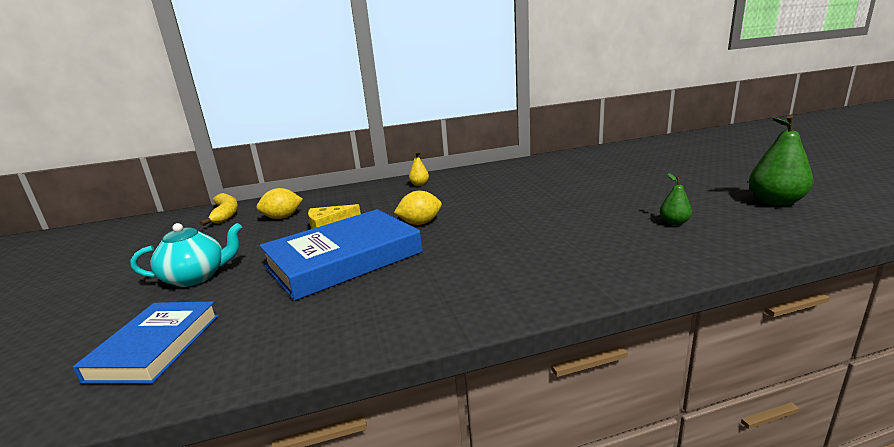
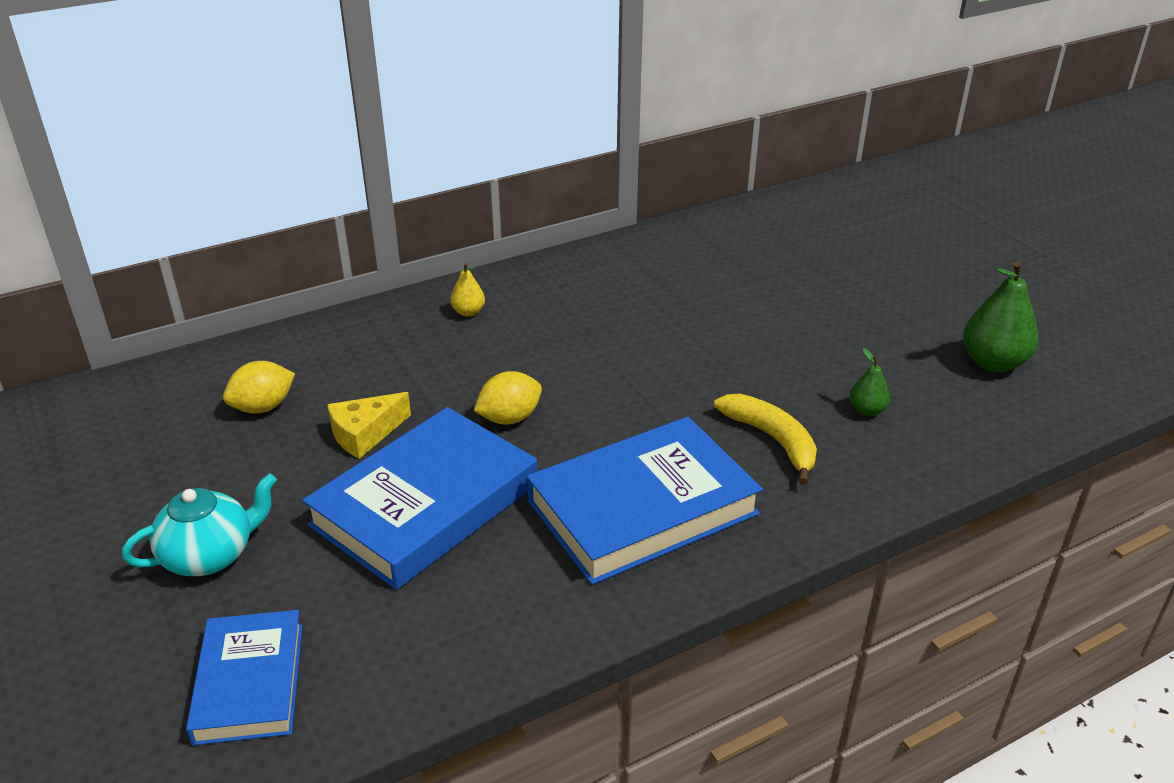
camera: 15 degrees left, 15 degrees up
(225, 214) = (145, 399): yellow banana -> yellow banana (772, 440)
(491, 266) = (642, 507): none -> blue book

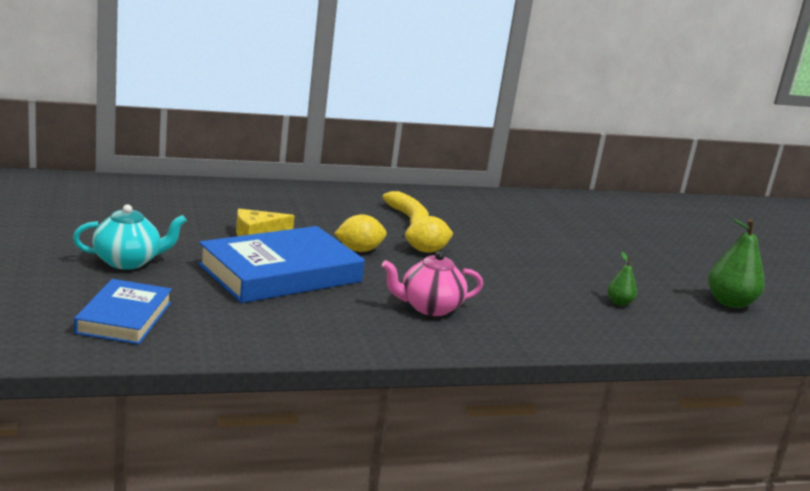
camera: 10 degrees right, 15 degrees down
(263, 407) = (196, 210): yellow lemon -> yellow lemon (426, 251)
(468, 312) = (357, 200): yellow pear -> none
(642, 507) = (429, 307): blue book -> pink teapot
(772, 440) = (541, 300): yellow banana -> yellow banana (409, 219)

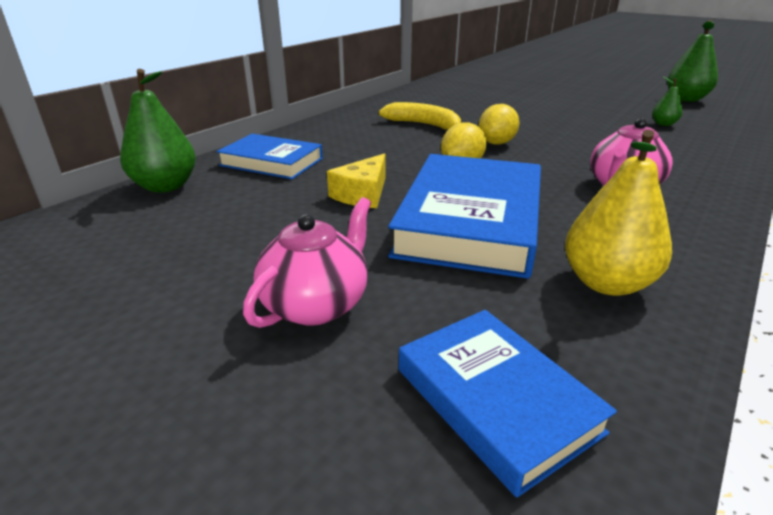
camera: 35 degrees left, 10 degrees up
(128, 262) = (316, 304): turquoise teapot -> pink teapot
(166, 186) = (165, 186): none -> green pear
(249, 198) = (272, 162): none -> blue book
(273, 324) = (606, 283): none -> yellow pear

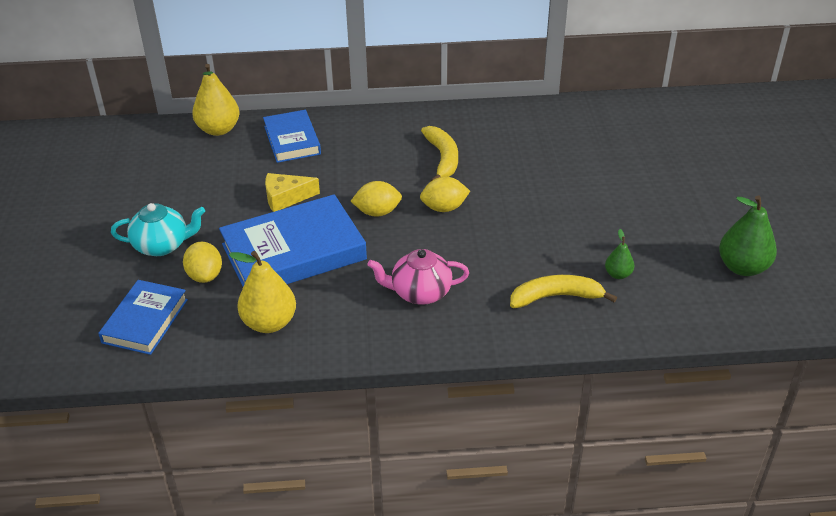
camera: 50 degrees right, 10 degrees up
(165, 186) = (218, 129): green pear -> yellow pear
(316, 304) = (162, 245): pink teapot -> turquoise teapot
(440, 294) = (205, 275): none -> yellow lemon
(678, 146) = (556, 297): none -> yellow banana

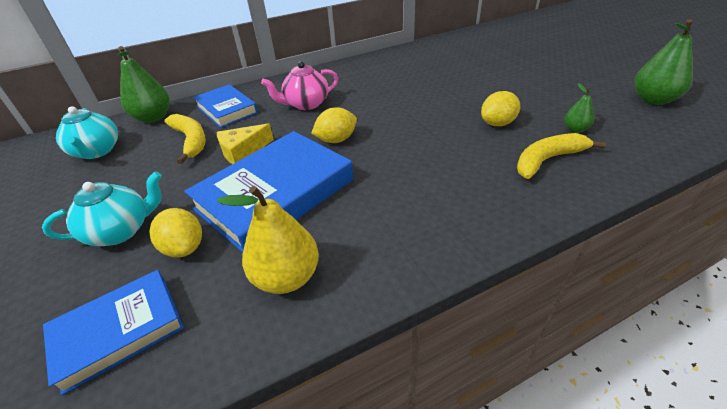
camera: 20 degrees left, 0 degrees up
(145, 321) = (119, 331): blue book -> blue book turned 60 degrees clockwise
(158, 157) = (97, 151): none -> turquoise teapot
(218, 129) = (153, 118): yellow pear -> green pear
(420, 293) = (427, 193): pink teapot -> pink teapot (306, 104)
(442, 159) = (363, 91): yellow banana -> yellow banana (191, 141)
(444, 208) = (392, 122): yellow lemon -> yellow lemon (497, 123)

